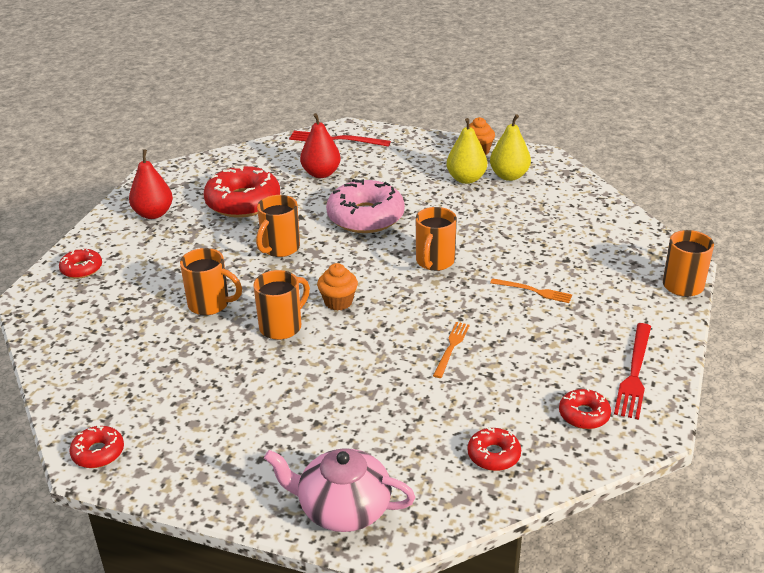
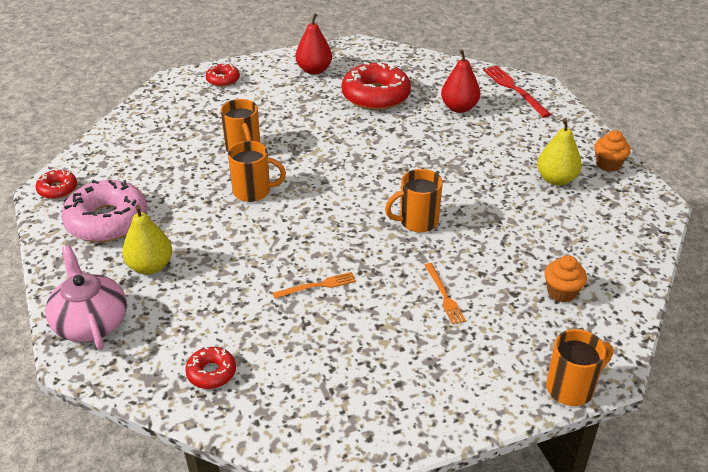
camera: 50 degrees right, 5 degrees up
(279, 248) = (341, 141): orange mug -> none
(338, 302) = (310, 201): orange cupcake -> orange cupcake (561, 292)
(365, 217) = (431, 158): pink donut -> pink donut (107, 221)
(509, 176) = (596, 200): yellow pear -> yellow pear (150, 266)
(584, 415) = (309, 404): red donut -> none
(634, 373) = (398, 412): red fork -> none

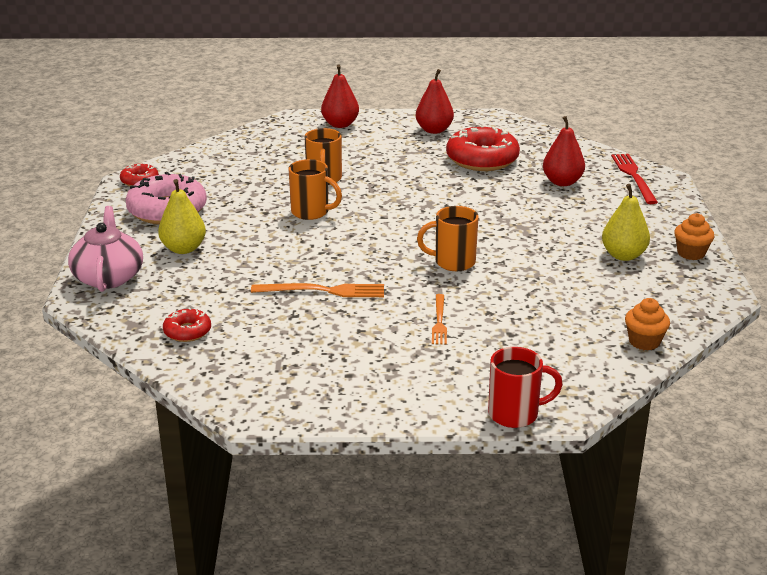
camera: 20 degrees right, 10 degrees down
(223, 80) = (340, 124): red donut -> red pear
(317, 286) = (323, 291): orange fork -> orange fork, size x1.57
(561, 292) = (560, 342): orange cupcake -> orange cupcake (644, 342)
(571, 388) = (515, 414): orange mug -> red mug

